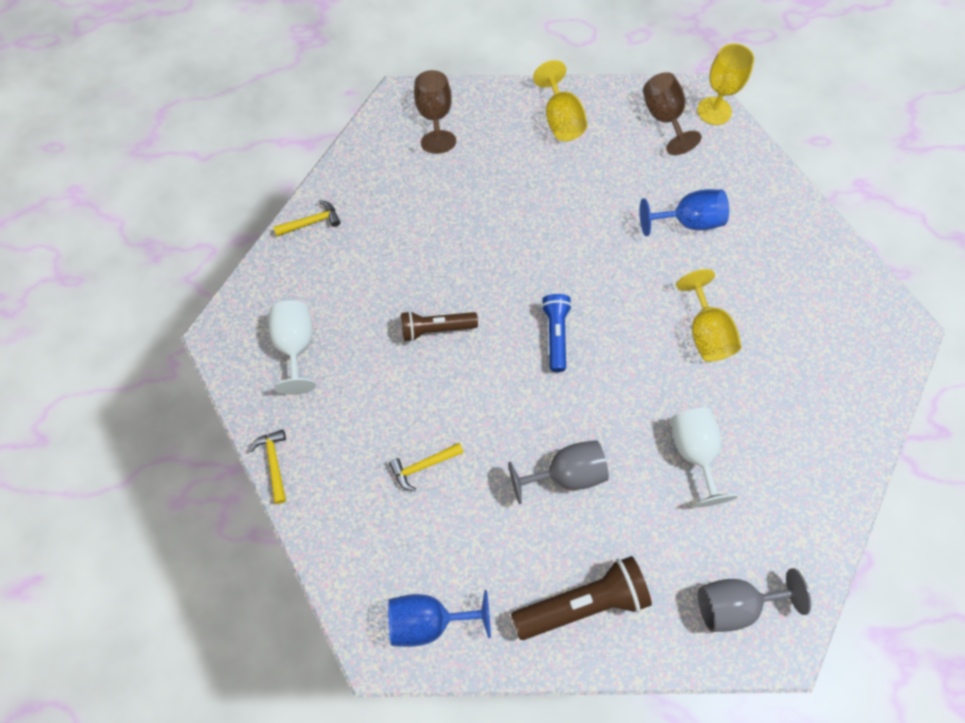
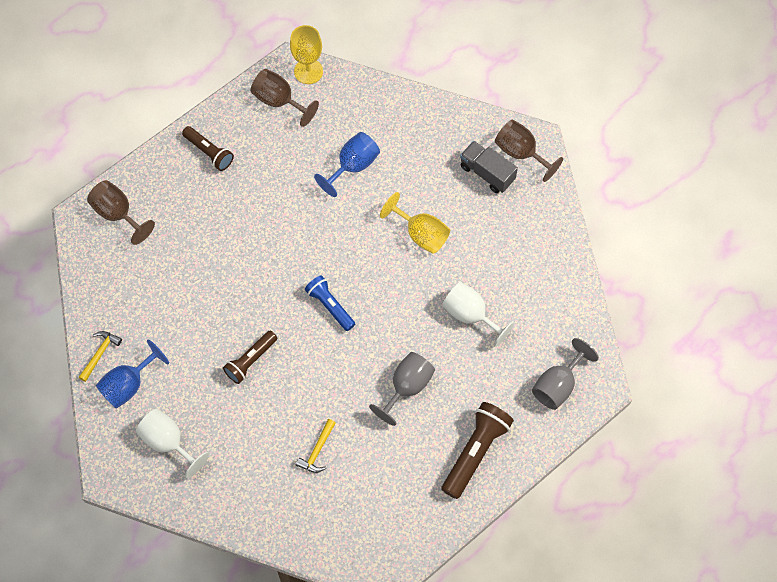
camera: 40 degrees left, 0 degrees up
(274, 463) = (222, 523): yellow hammer -> none
(429, 620) = (397, 533): blue goblet -> blue goblet (129, 384)
(560, 120) = (209, 152): yellow goblet -> brown flashlight
(825, 323) = (487, 173): none -> grey truck
(879, 329) = (521, 153): none -> brown goblet

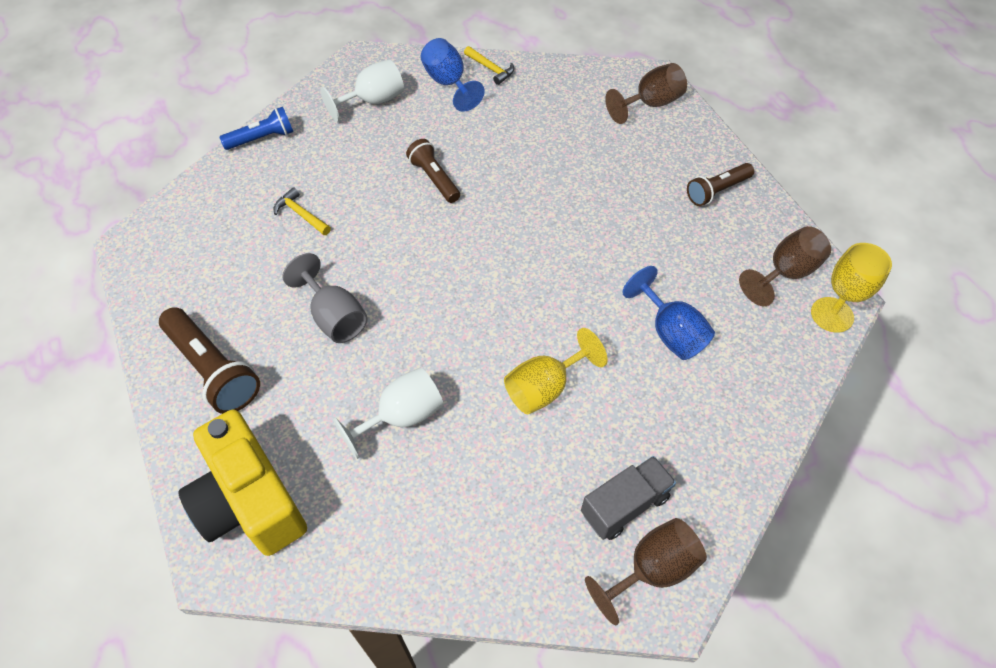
camera: 105 degrees right, 10 degrees down
(330, 306) = (474, 264): blue flashlight -> blue flashlight (262, 138)
(558, 385) = (250, 501): grey goblet -> yellow camera

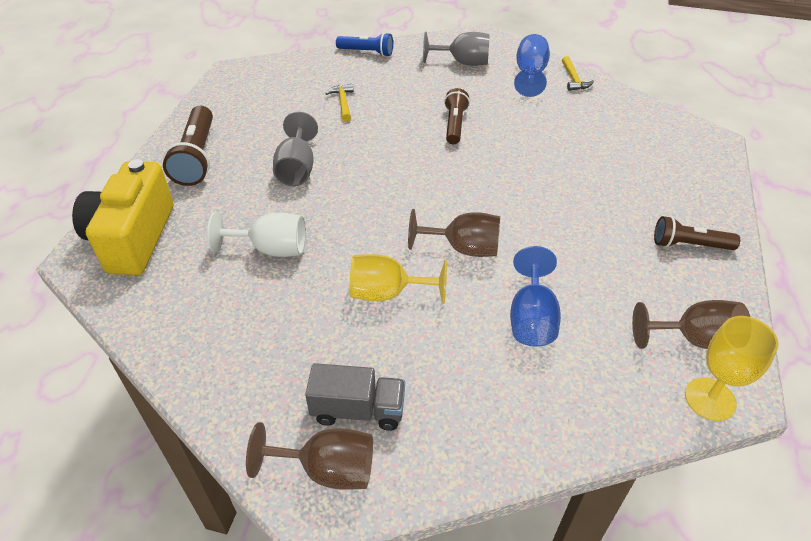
camera: 40 degrees right, 10 degrees down
(373, 101) = (463, 62): white goblet -> grey goblet
(650, 104) = (690, 157): brown goblet -> brown goblet (463, 248)

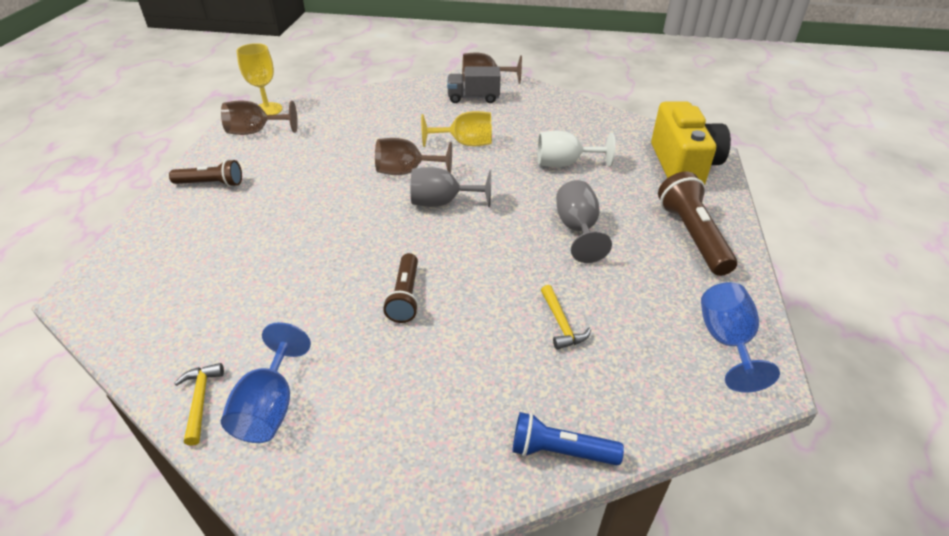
camera: 175 degrees right, 5 degrees down
(463, 62) = (381, 433): grey goblet -> grey goblet (442, 203)
(531, 318) = (362, 136): blue goblet -> blue goblet (726, 342)

